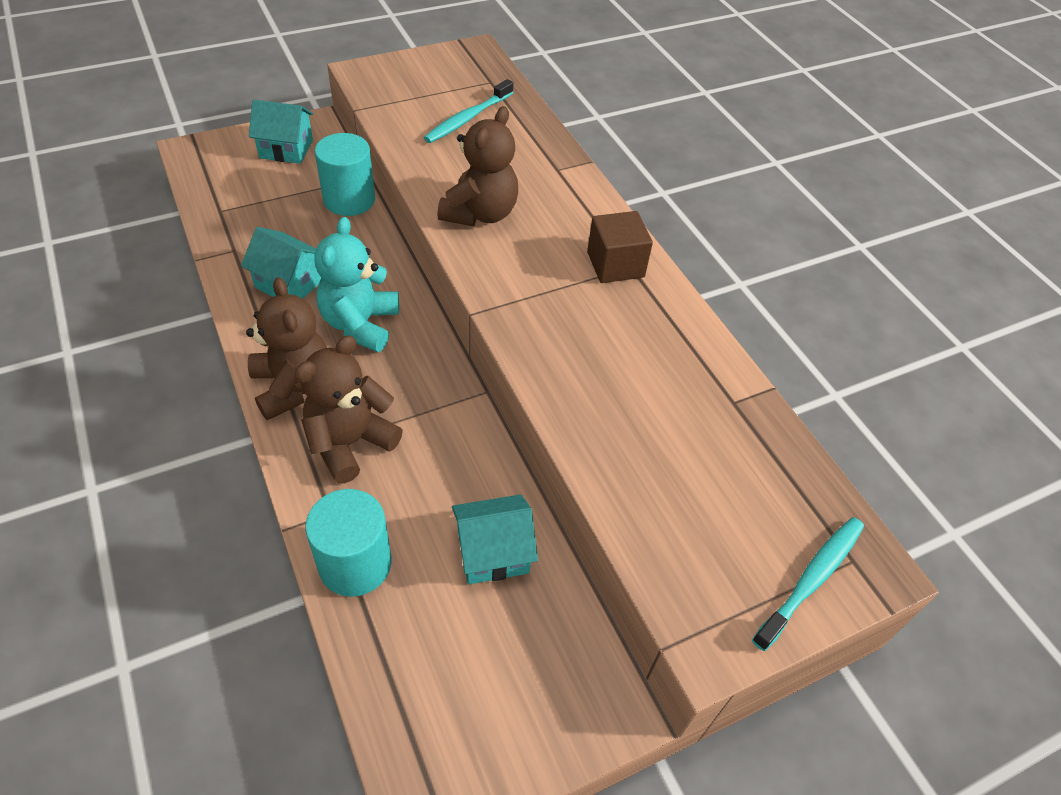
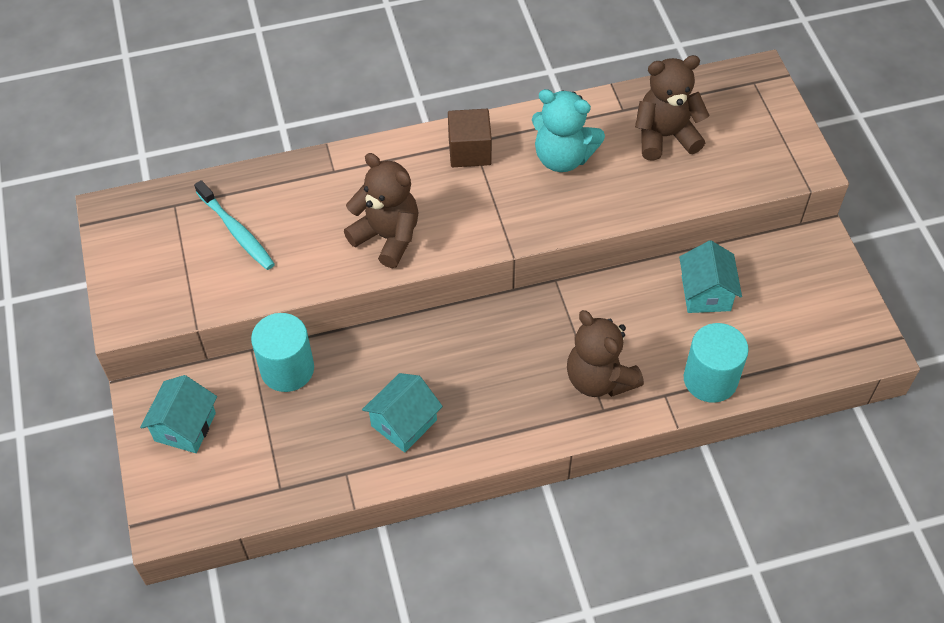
camera: 75 degrees left, 5 degrees up
(293, 386) = (534, 420): brown teddy bear -> brown teddy bear (665, 136)
(360, 324) = (466, 366): turquoise teddy bear -> turquoise teddy bear (562, 157)
(811, 580) = (766, 106): turquoise toothbrush -> none

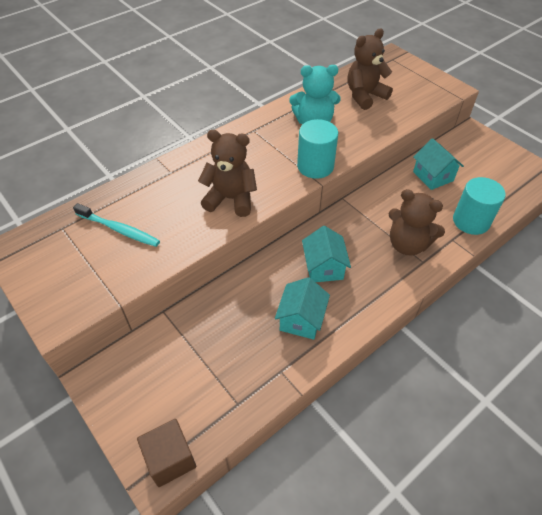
camera: 25 degrees left, 5 degrees down
(185, 427) = (138, 387): turquoise house -> turquoise house (324, 267)
(287, 369) = (197, 314): turquoise cylinder -> turquoise cylinder (315, 166)
(469, 151) = (254, 135): brown cube -> brown cube (170, 459)

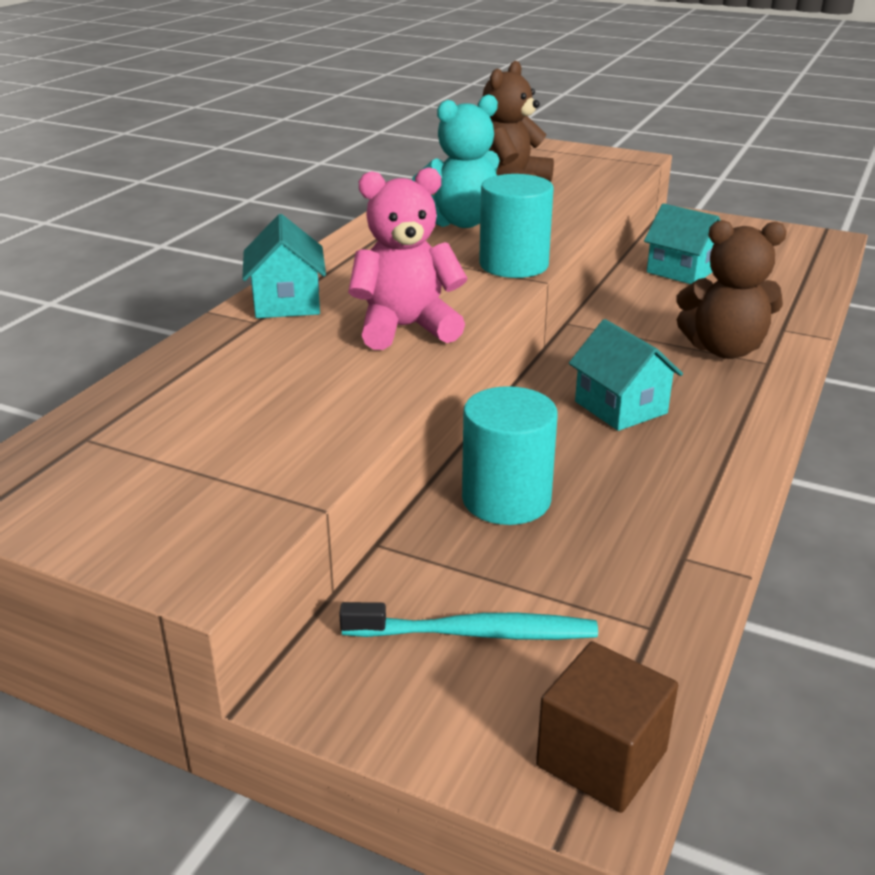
camera: 25 degrees left, 20 degrees down
(119, 230) = (219, 411): turquoise toothbrush -> turquoise toothbrush (475, 633)
(231, 199) = (406, 328): brown teddy bear -> pink teddy bear
(301, 319) = (649, 480): turquoise house -> turquoise house (287, 303)
(471, 221) = (787, 304): turquoise cylinder -> turquoise cylinder (506, 499)

